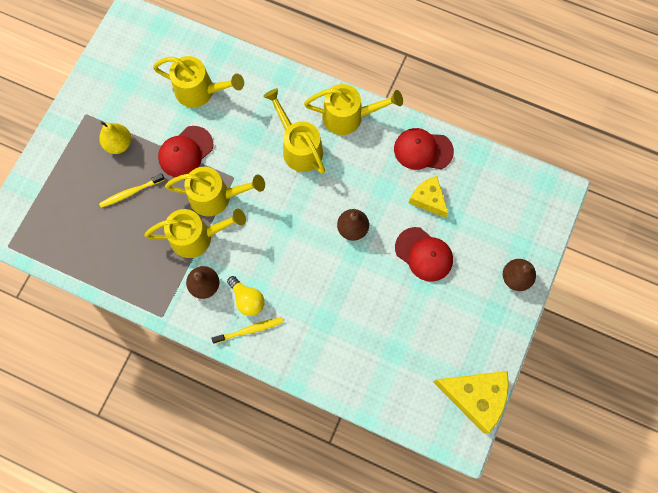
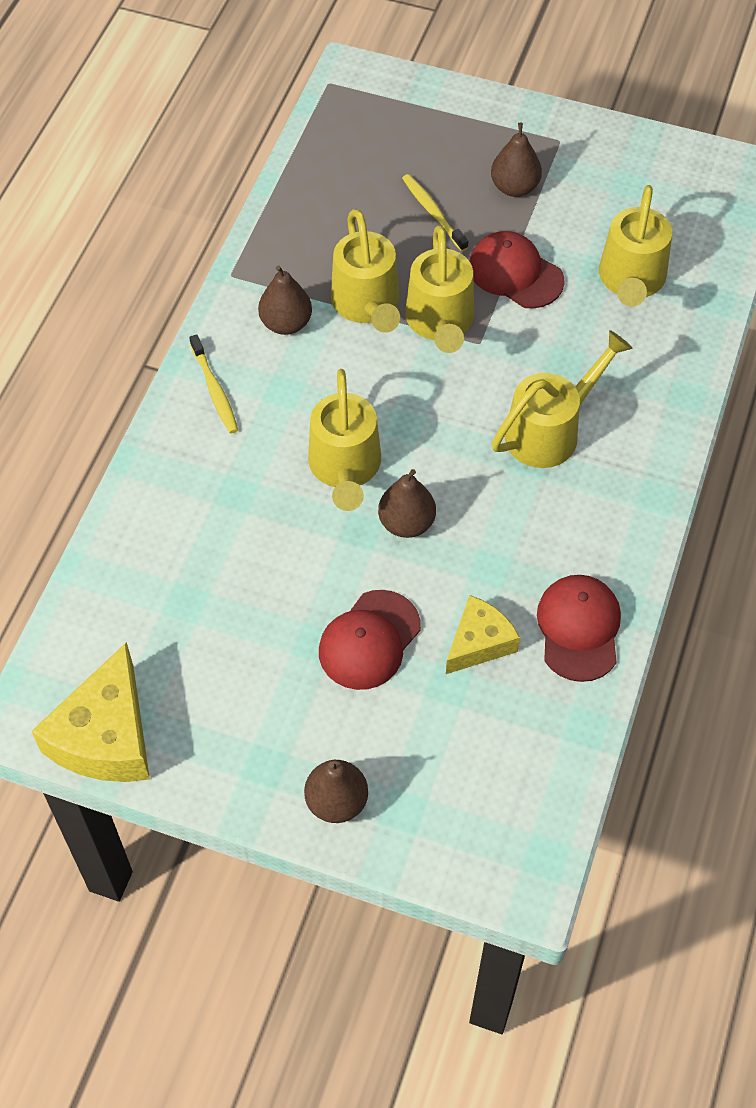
camera: 85 degrees right, 15 degrees down
(119, 144) = (514, 187): yellow pear -> brown pear
(247, 299) = (266, 382): yellow light bulb -> none
(349, 117) = (625, 503): yellow watering can -> yellow watering can (345, 469)

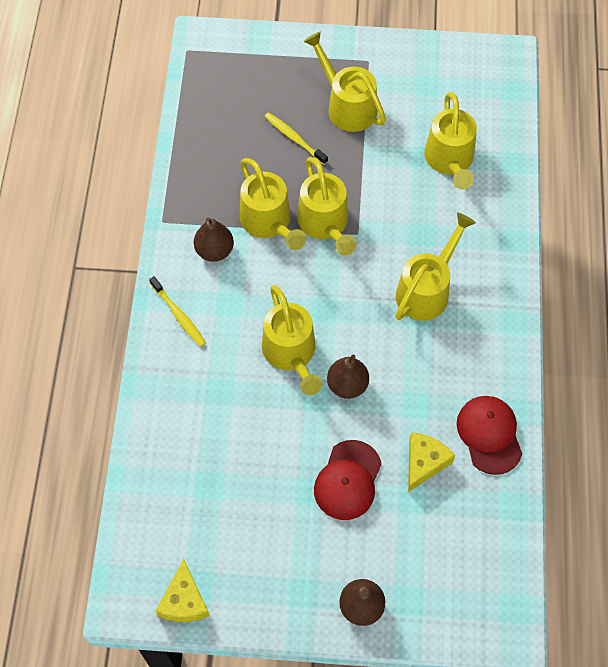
camera: 15 degrees left, 5 degrees up
(106, 736) = (184, 601): yellow cheese -> yellow cheese, size x0.62
(514, 187) = (347, 105): brown pear -> yellow watering can
(515, 273) = (367, 173): red cap -> none

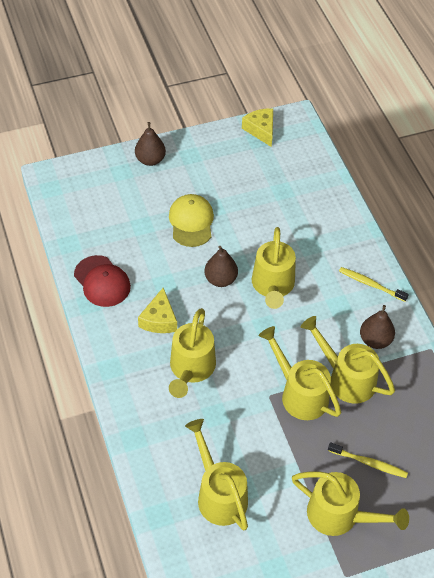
camera: 155 degrees right, 10 degrees down
(291, 354) = (272, 286): yellow watering can -> yellow watering can turned 135 degrees counterclockwise
(348, 480) = (191, 222): red cap -> yellow cap
(424, 462) = (142, 249): yellow cheese -> yellow cheese (159, 319)

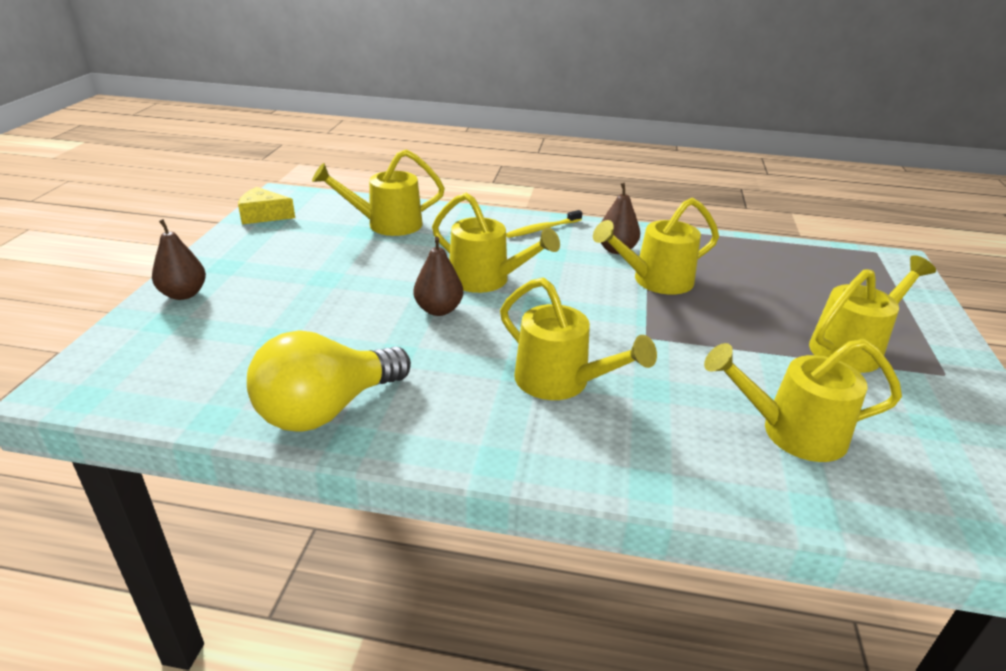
camera: 60 degrees left, 20 degrees down
(102, 281) = (326, 409): red cap -> yellow light bulb
(159, 319) = (452, 380): yellow cheese -> none
(191, 222) = (325, 299): yellow cap -> none
(299, 393) = (657, 315): yellow watering can -> yellow watering can (386, 224)
(369, 463) = (780, 305): yellow toothbrush -> none

